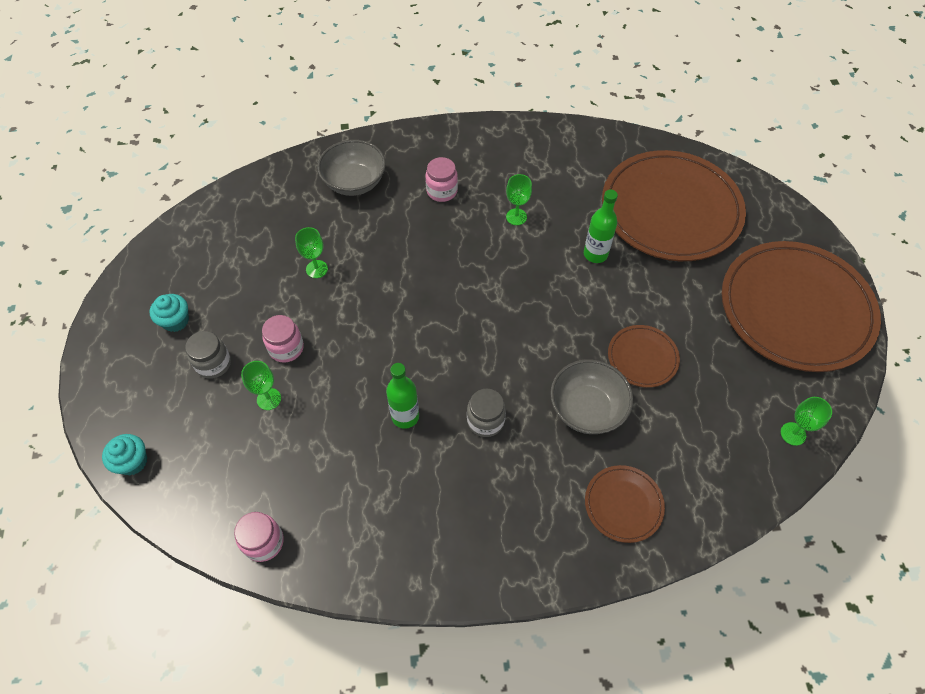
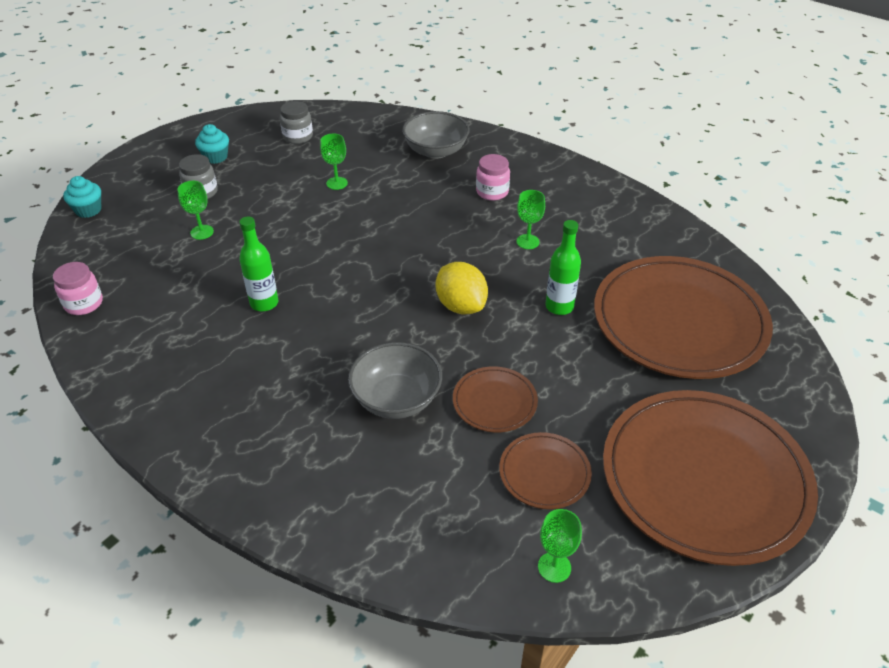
camera: 45 degrees right, 15 degrees down
(286, 348) = (253, 213): pink jar -> none
(485, 421) = (311, 347): grey jar -> grey jar (298, 137)
(537, 304) = (461, 306): none -> yellow lemon
(623, 504) = (327, 484): brown plate -> brown plate (544, 473)

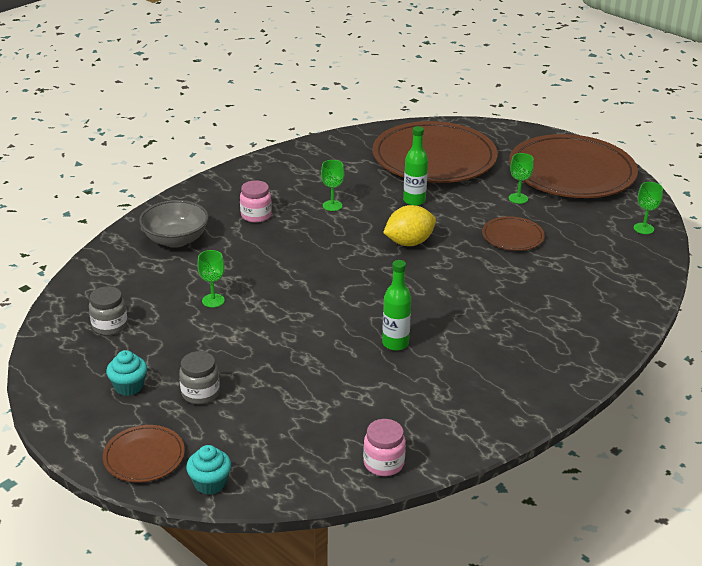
camera: 85 degrees left, 10 degrees down
(202, 232) = (276, 388): green goblet -> green goblet (518, 198)
(396, 399) = (511, 277): grey bowl -> none
(544, 473) = (574, 224): brown plate -> brown plate (144, 457)

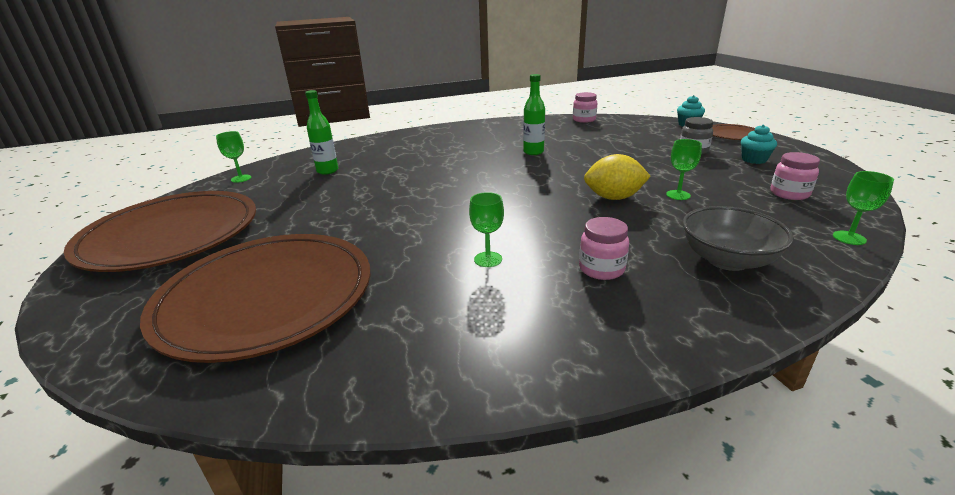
camera: 150 degrees left, 5 degrees down
(109, 326) = (789, 194): grey jar -> pink jar
(409, 242) = (446, 205): yellow lemon -> yellow lemon (613, 198)
(414, 201) = (384, 243): green bottle -> green bottle (327, 171)
(512, 236) = (349, 192): brown plate -> none
(518, 198) = (279, 221): green goblet -> green goblet (849, 238)

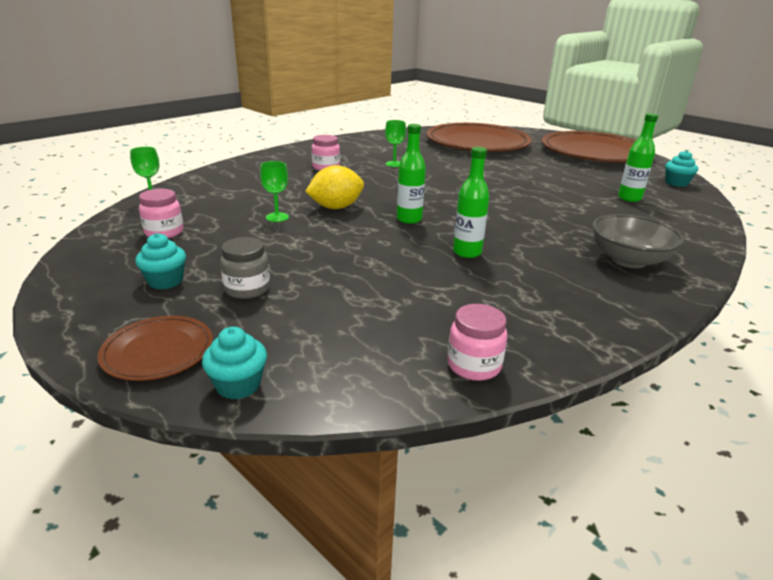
camera: 150 degrees right, 0 degrees up
(241, 178) = (676, 183): green goblet -> turquoise cupcake
(550, 178) = (409, 219): none -> green bottle
(727, 260) = (250, 179): grey bowl -> grey bowl (628, 260)

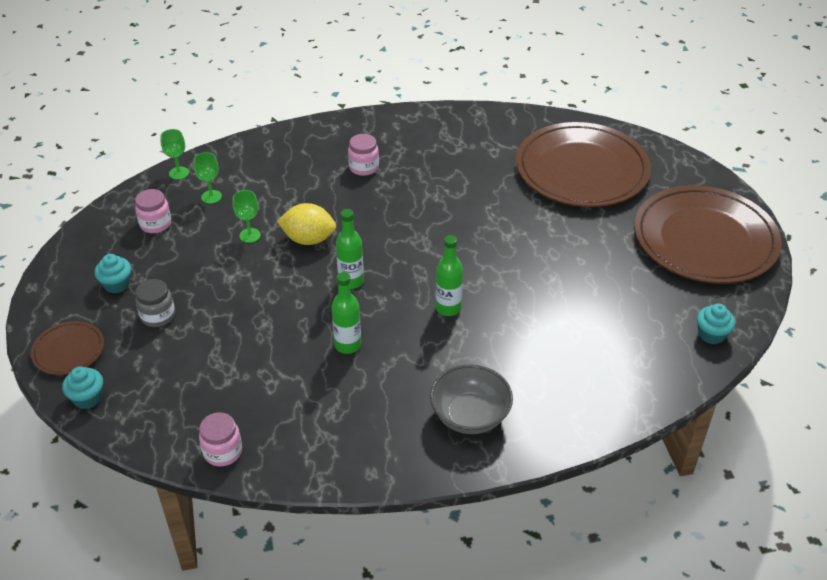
camera: 35 degrees right, 15 degrees up
(394, 164) = (437, 183): green goblet -> green goblet (211, 197)
(629, 198) = (609, 337): green bottle -> green bottle (448, 308)

